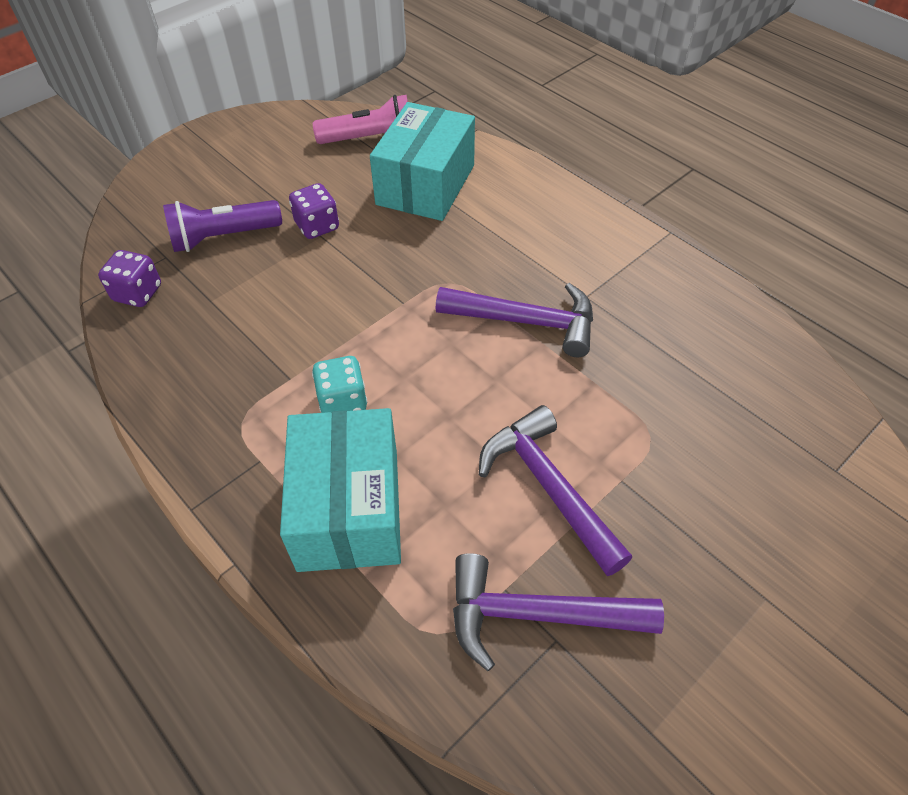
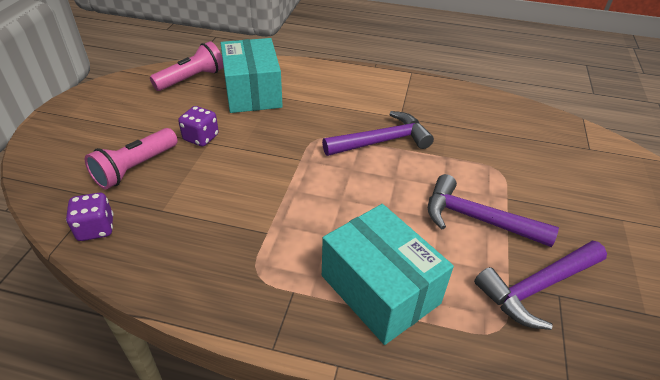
camera: 35 degrees left, 10 degrees down
(223, 237) = (135, 168): purple flashlight -> pink flashlight
(343, 401) = (315, 229): turquoise dice -> none

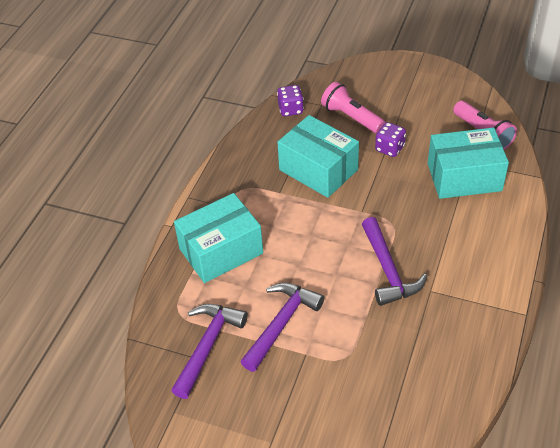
camera: 100 degrees right, 5 degrees up
(228, 196) = (318, 170): none -> turquoise box
(537, 287) = (208, 346): purple hammer -> purple hammer turned 45 degrees clockwise

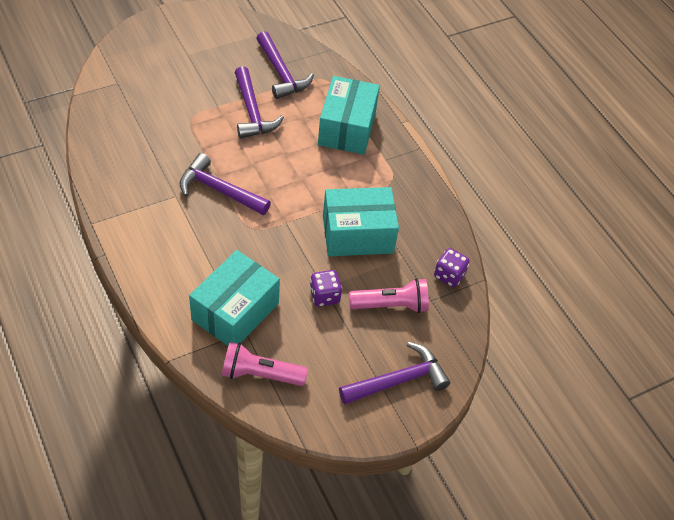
camera: 125 degrees right, 5 degrees up
(397, 81) = (398, 380): none -> purple hammer

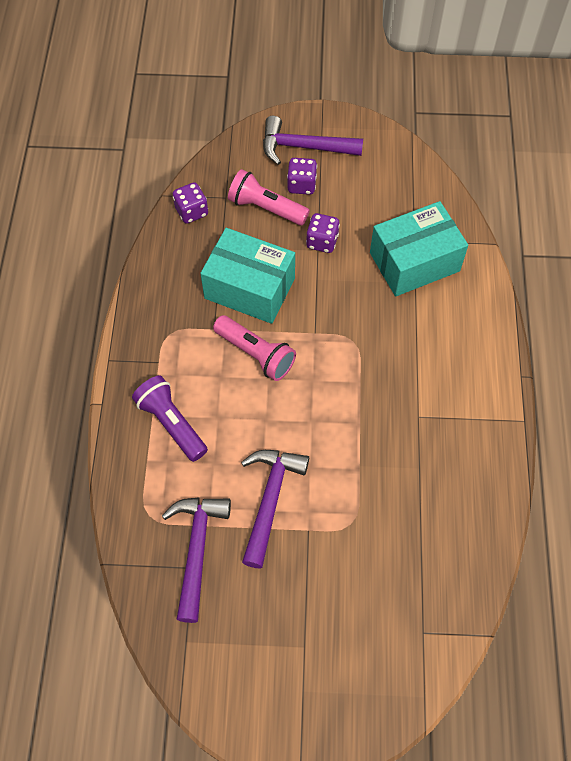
camera: 145 degrees left, 10 degrees up
(219, 190) = (366, 402): purple hammer -> none
(260, 374) = (419, 199): pink flashlight -> pink flashlight (256, 354)
(347, 128) = (172, 423): turquoise box -> purple flashlight
(375, 340) = (301, 185): none -> purple dice

